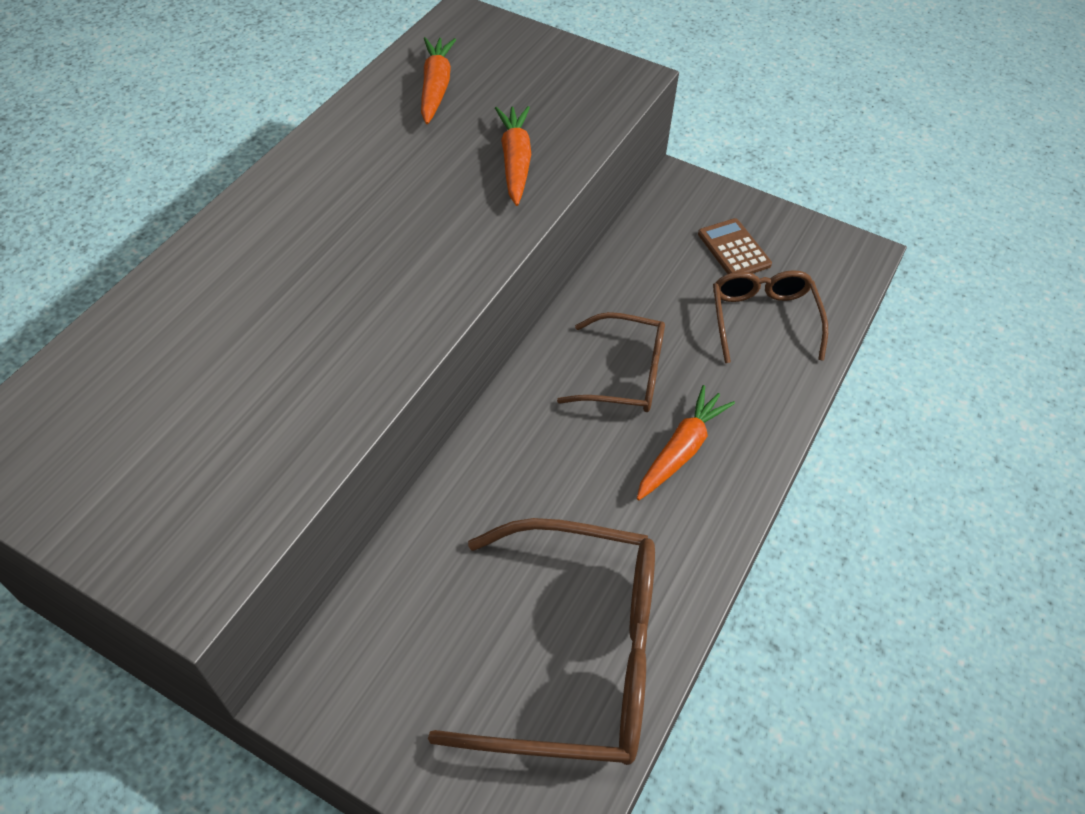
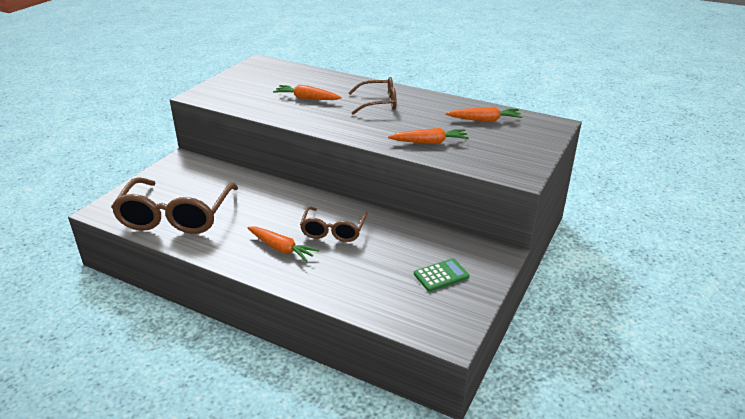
camera: 90 degrees right, 20 degrees down
(277, 339) = (307, 98): none -> orange carrot
(734, 249) = (441, 275): brown calculator -> green calculator
(763, 319) = (379, 284): brown glasses -> brown glasses (379, 103)

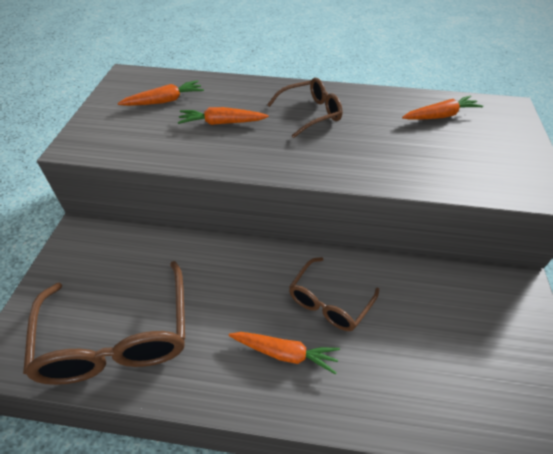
camera: 20 degrees left, 15 degrees up
(333, 231) = (329, 302): brown glasses -> brown glasses turned 45 degrees clockwise
(429, 142) = (410, 163): orange carrot -> orange carrot (164, 101)
(441, 275) = (488, 338): green calculator -> none

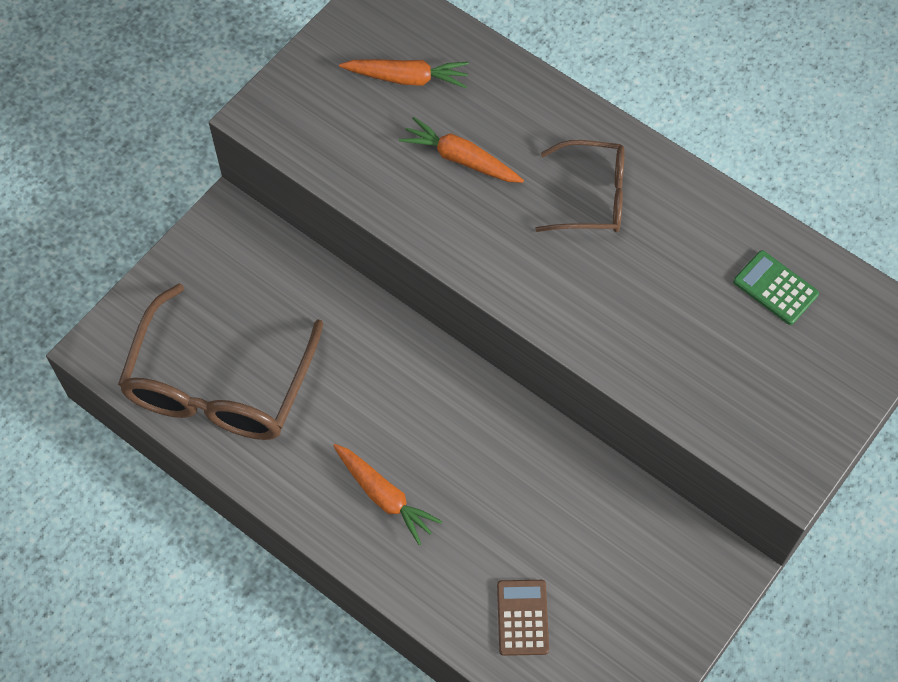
camera: 30 degrees right, 15 degrees up
(329, 302) = (472, 465): brown glasses -> none
(439, 387) = (522, 617): none -> brown calculator
(440, 116) = (775, 288): orange carrot -> green calculator

